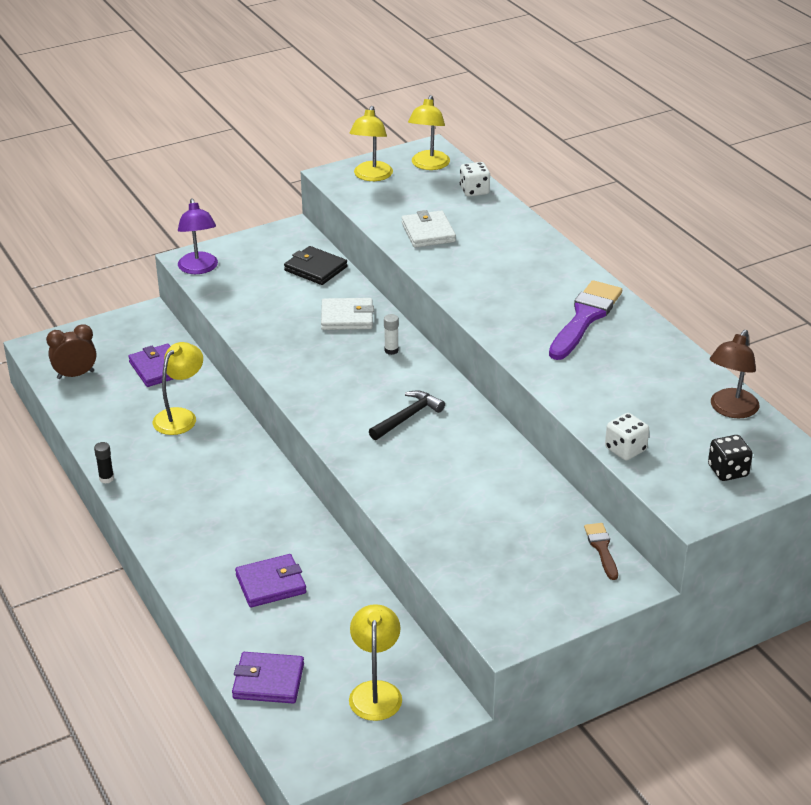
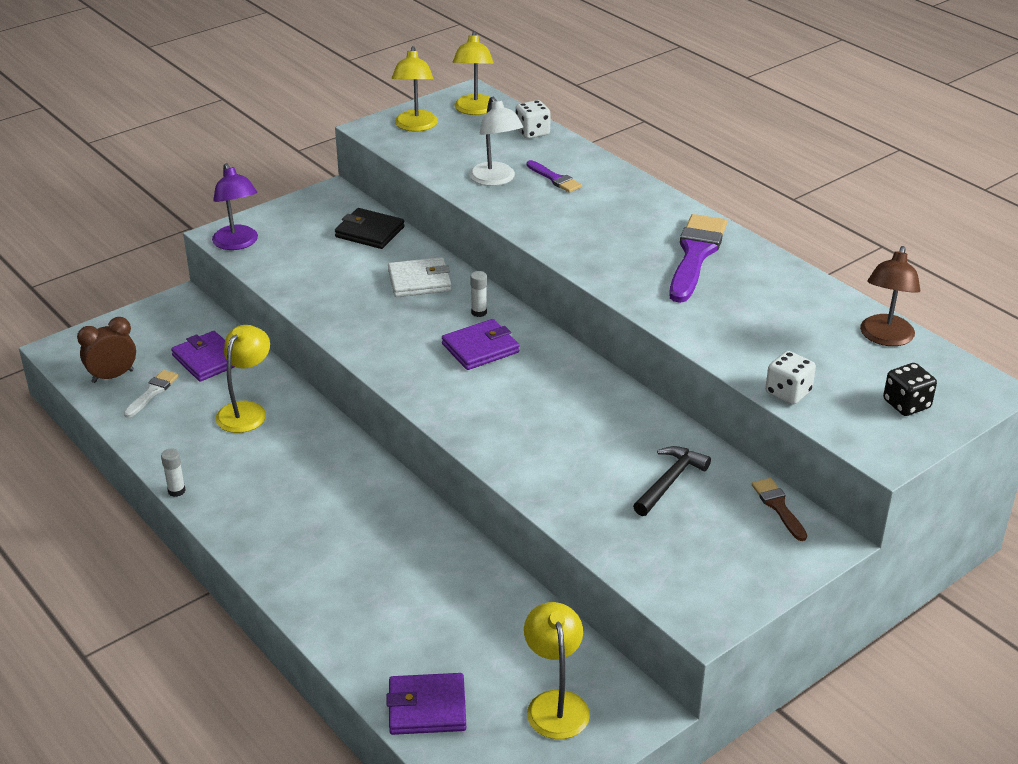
camera: 10 degrees left, 0 degrees up
(105, 392) = (152, 392): none -> white brush
(106, 478) = (176, 491): black glue stick -> white glue stick
(271, 584) = (400, 591): purple wallet -> purple wallet (480, 348)
(407, 417) = (518, 383): black hammer -> black hammer (670, 481)
(428, 232) = (496, 180): white wallet -> white lamp
(481, 236) = (555, 179): none -> purple brush

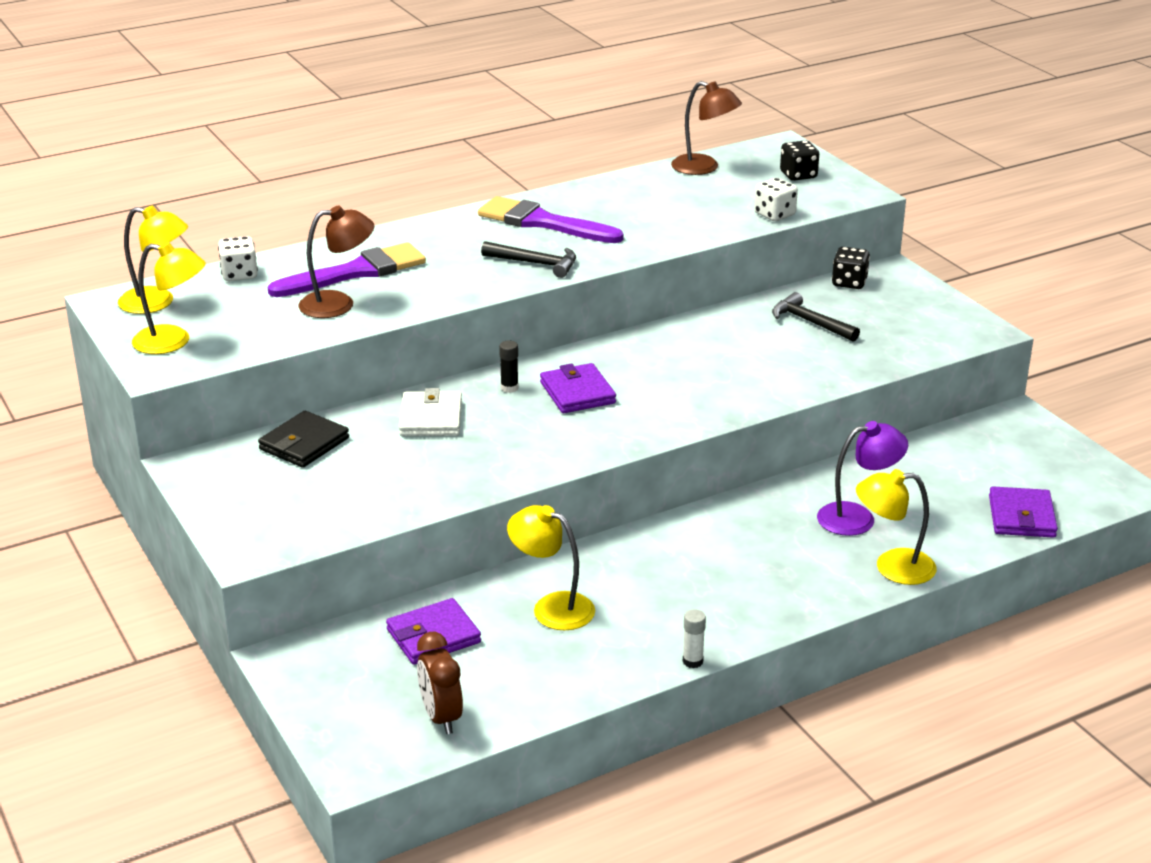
camera: 80 degrees left, 5 degrees down
(152, 392) = (489, 682): white brush -> none
(238, 243) = (279, 541): purple lamp -> purple lamp (857, 517)
(479, 312) = (509, 388): white glue stick -> black glue stick
(496, 180) = (338, 304): white lamp -> brown lamp
(555, 179) = (355, 272): purple brush -> purple brush, size x1.96
(555, 704) = (1013, 453): yellow lamp -> yellow lamp (892, 567)
(607, 260) = (536, 263): none -> black hammer
(778, 507) = (849, 282): brown brush -> black dice

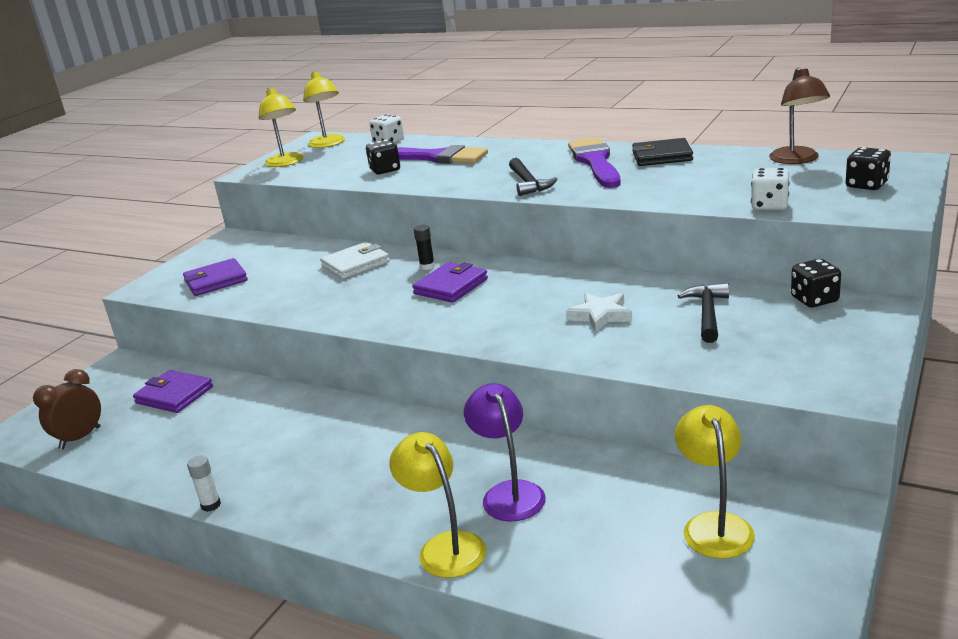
camera: 60 degrees right, 5 degrees down
(304, 444) = (283, 250): black wallet -> black wallet (662, 156)
(338, 304) = (385, 170): brown lamp -> black dice
(552, 607) = (241, 419): yellow lamp -> yellow lamp (714, 525)
(747, 357) = (600, 315): none -> white star
(857, 517) = (509, 493): purple lamp -> purple lamp turned 150 degrees counterclockwise
(1021, 517) = (632, 591): purple wallet -> purple wallet (216, 281)

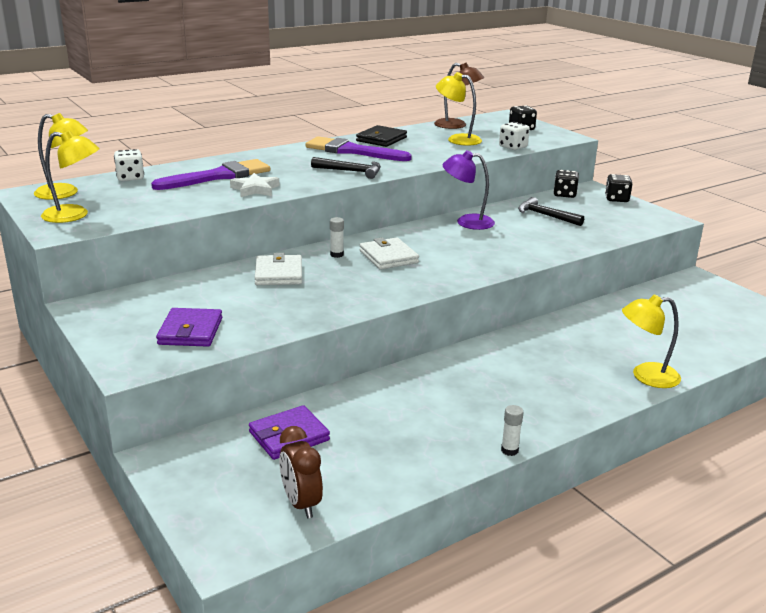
camera: 65 degrees left, 0 degrees up
(385, 170) = (206, 193): black dice -> black dice (616, 199)
(427, 266) = (336, 255): black glue stick -> white glue stick
(451, 286) = (388, 257): purple wallet -> white wallet
(509, 493) = (607, 343): purple lamp -> purple lamp (467, 222)
(600, 315) = (508, 235): white star -> white star (255, 189)
(714, 525) = (688, 305): yellow lamp -> yellow lamp (457, 139)

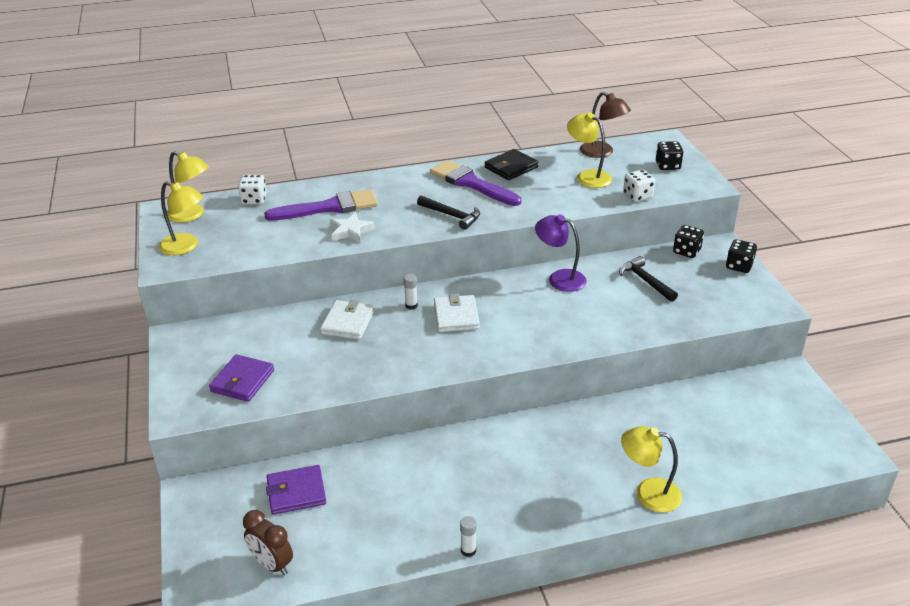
camera: 20 degrees right, 10 degrees up
(301, 503) = (272, 564): brown clock -> brown clock turned 45 degrees counterclockwise

